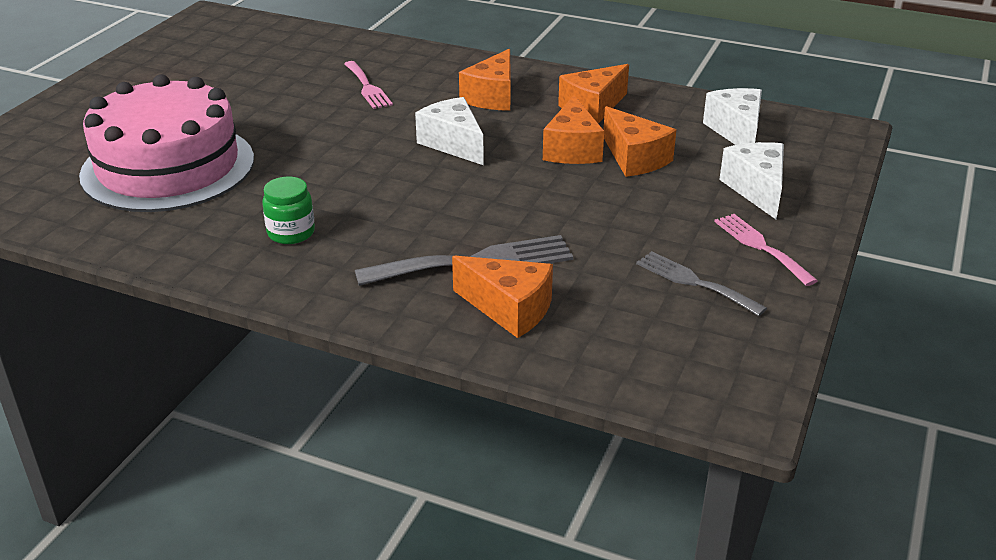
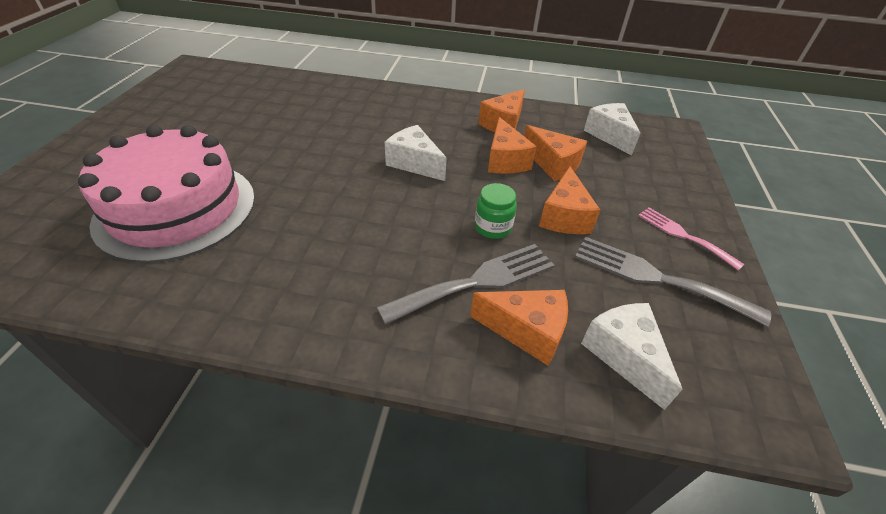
camera: 15 degrees left, 10 degrees up
(291, 233) = (305, 269): green jar -> green jar (493, 227)
(367, 87) = (331, 119): pink fork -> none
(492, 97) = (428, 120): orange cheese -> orange cheese (564, 216)
(694, 282) = (656, 278): grey fork -> grey fork, size x1.58
(756, 189) = (650, 183): white cheese -> white cheese (624, 355)

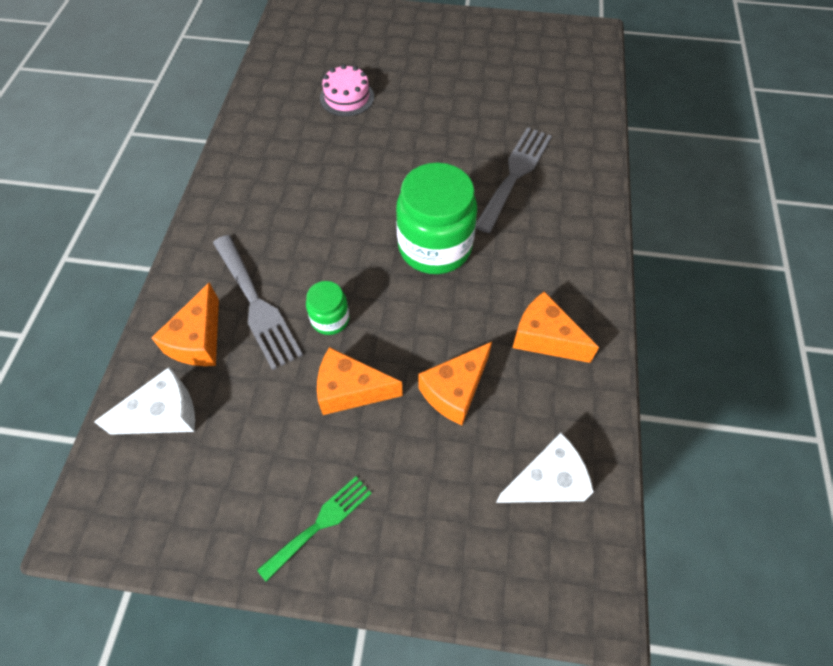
camera: 90 degrees right, 15 degrees up
(176, 209) = (347, 97): pink cake -> pink cake, size x0.45
(414, 163) = (435, 247): white cheese -> green jar
(505, 160) = (455, 336): orange cheese -> none
(656, 278) = (252, 470): grey fork -> grey fork (515, 174)
(683, 235) = (320, 524): pink fork -> green fork

